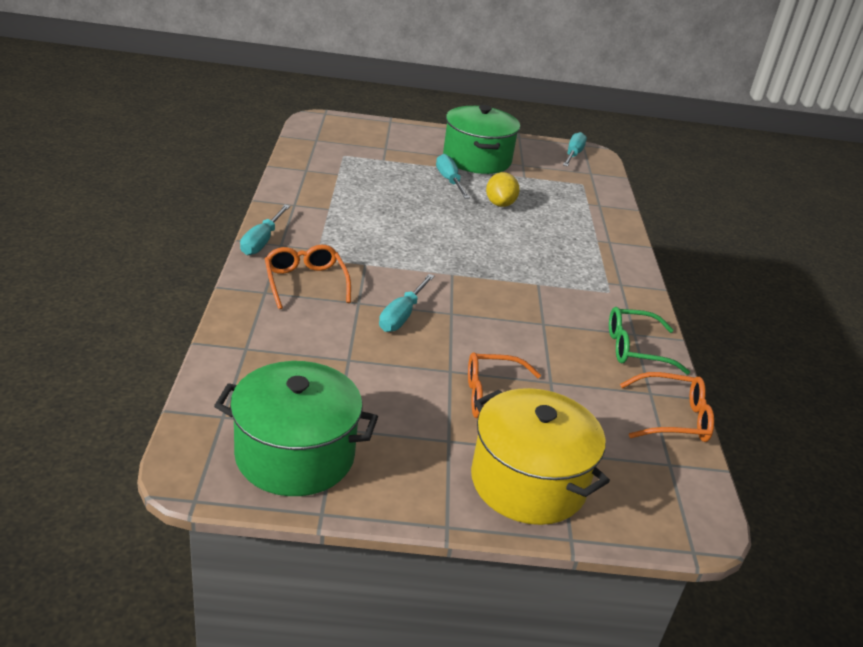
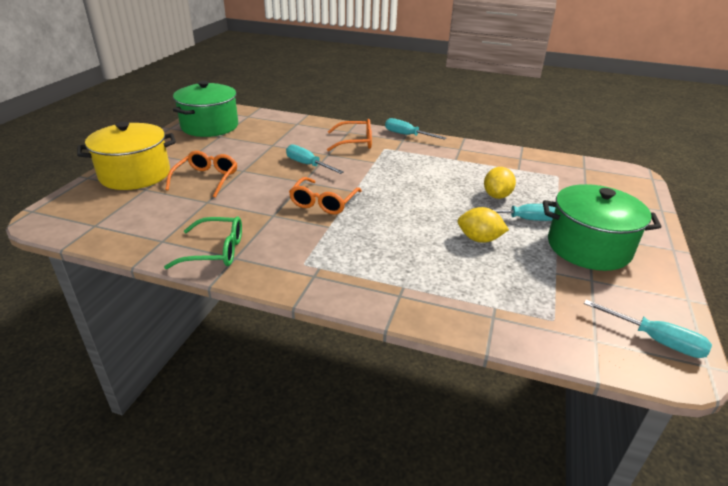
camera: 110 degrees right, 0 degrees up
(410, 190) = (496, 196): none -> yellow lemon
(635, 349) = (215, 251): green glasses -> green glasses turned 75 degrees clockwise
(673, 418) = (129, 242): orange glasses -> orange glasses (323, 202)

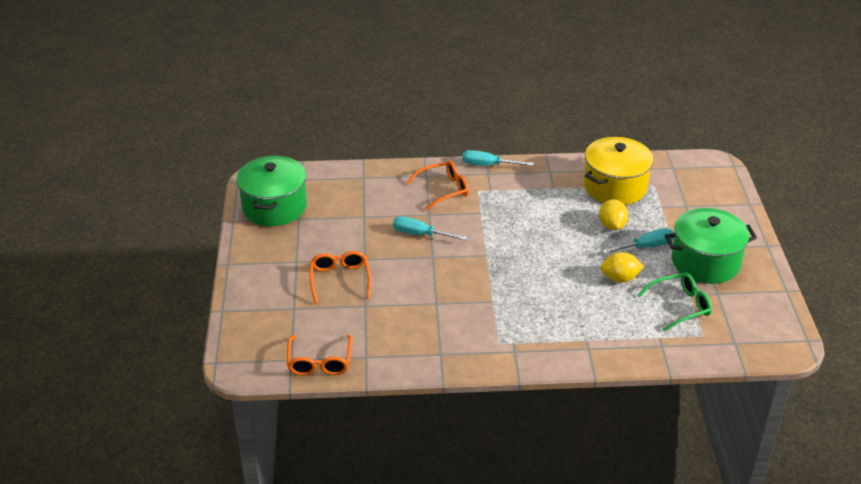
camera: 20 degrees left, 5 degrees up
(135, 175) = (265, 294): yellow pot -> yellow pot (615, 187)
(215, 251) = (419, 353): green glasses -> green glasses (680, 306)
(323, 202) = (469, 276): orange glasses -> orange glasses (320, 362)
(656, 340) = (772, 331): turquoise screwdriver -> none

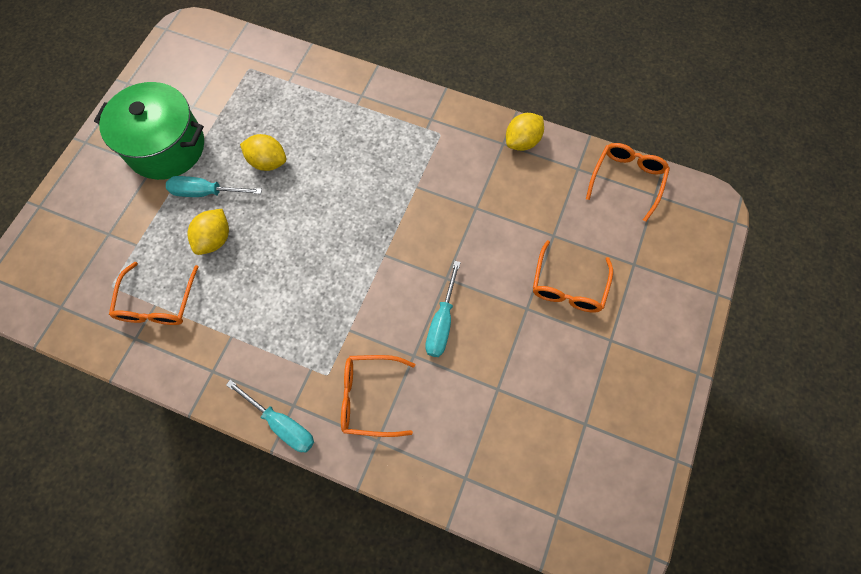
camera: 155 degrees left, 30 degrees up
(274, 207) = (612, 465): green pot -> none
(420, 234) = (442, 322): turquoise screwdriver -> turquoise screwdriver turned 60 degrees clockwise
(424, 361) = (522, 141): none -> yellow lemon
(615, 187) = (157, 303): yellow pot -> orange glasses
(680, 306) = (240, 106): green glasses -> none

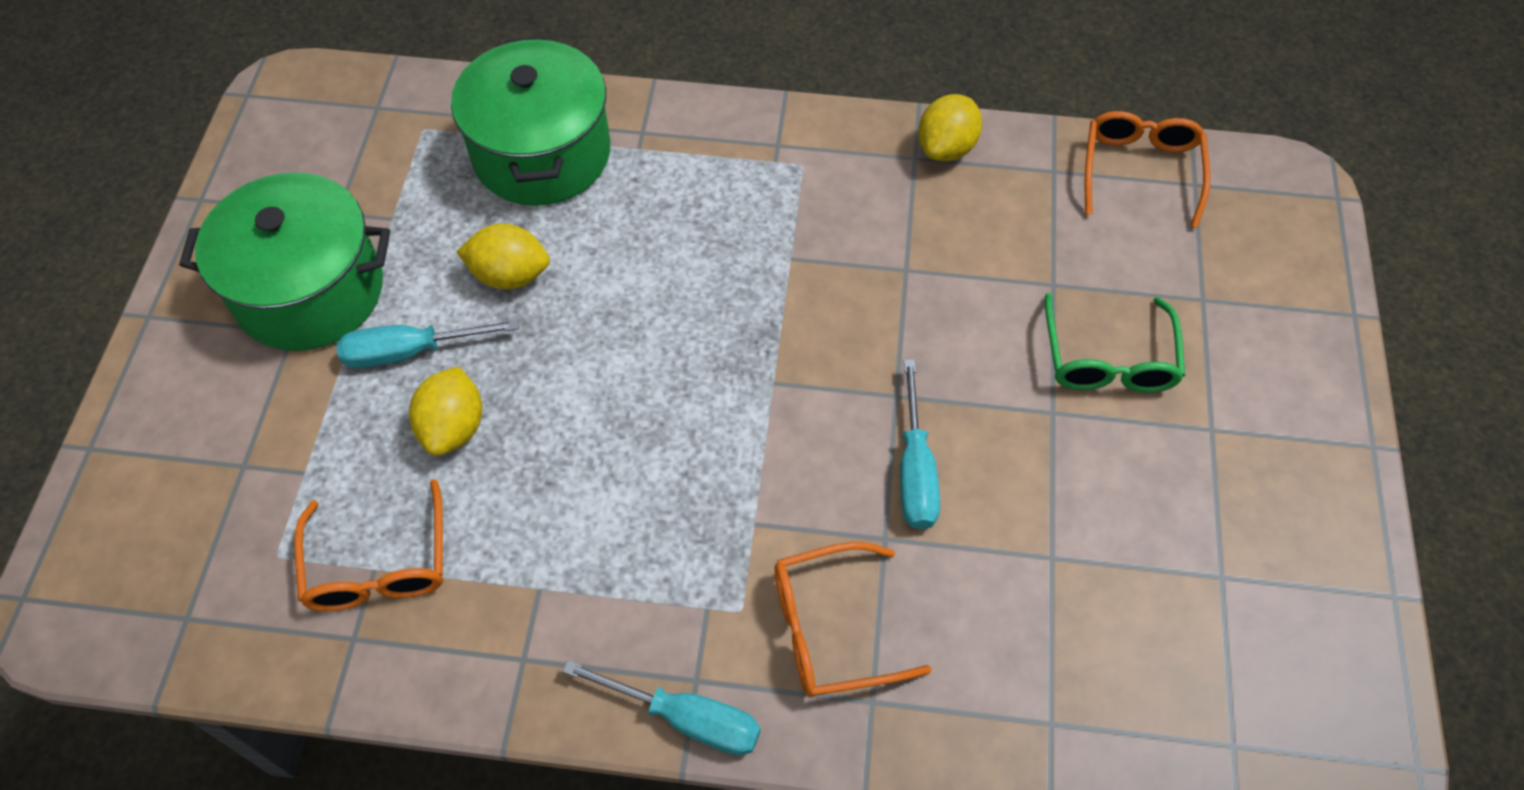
camera: 15 degrees left, 10 degrees down
(305, 96) = (541, 154): none -> green pot
(568, 286) = (1108, 359): orange glasses -> green glasses

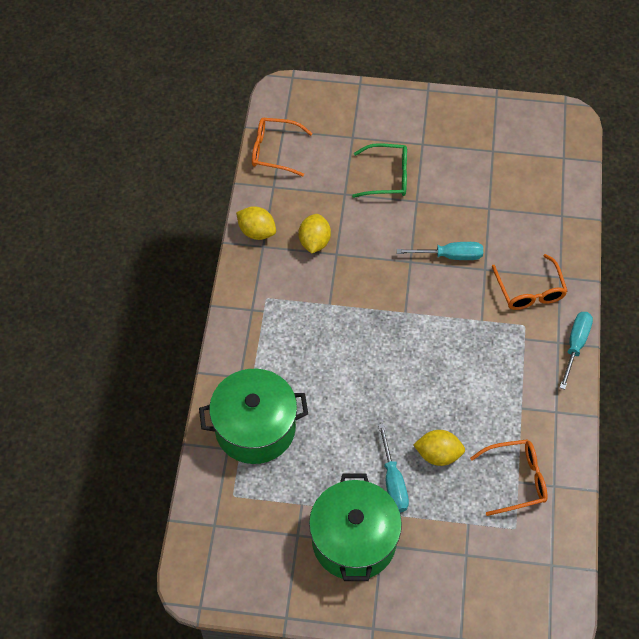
camera: 90 degrees left, 0 degrees up
(510, 275) = (342, 437): yellow lemon -> yellow lemon (314, 242)

